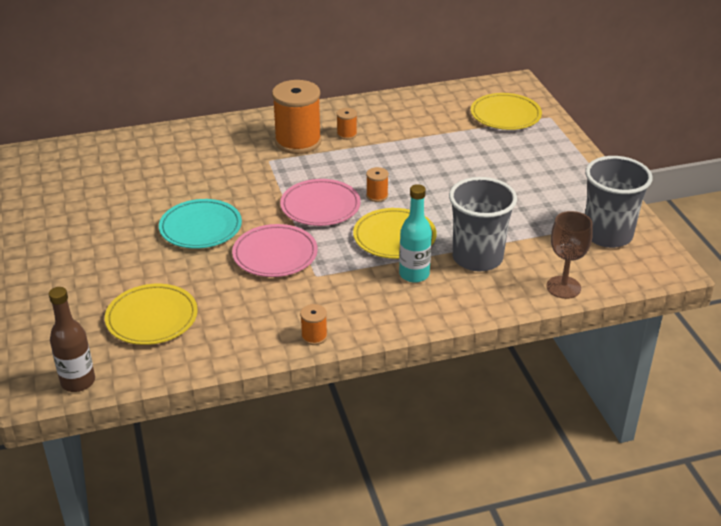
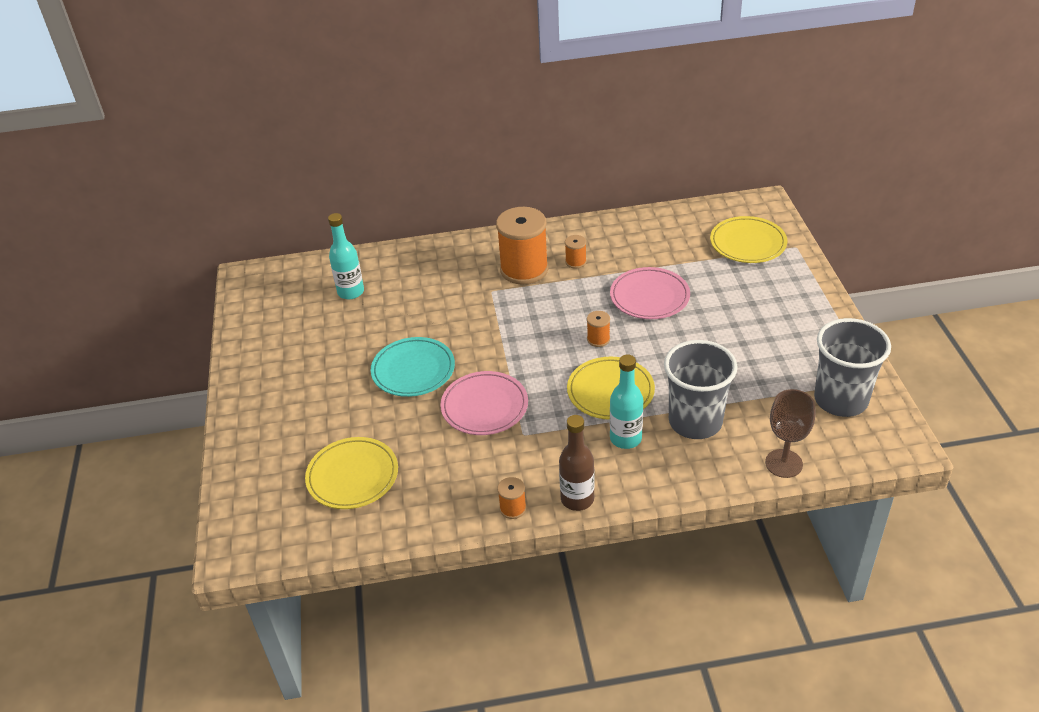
camera: 10 degrees right, 5 degrees up
(78, 382) = (272, 547): brown bottle -> brown bottle (577, 499)
(129, 165) = (351, 292): none -> turquoise bottle
(320, 206) = (538, 350): pink plate -> pink plate (649, 297)

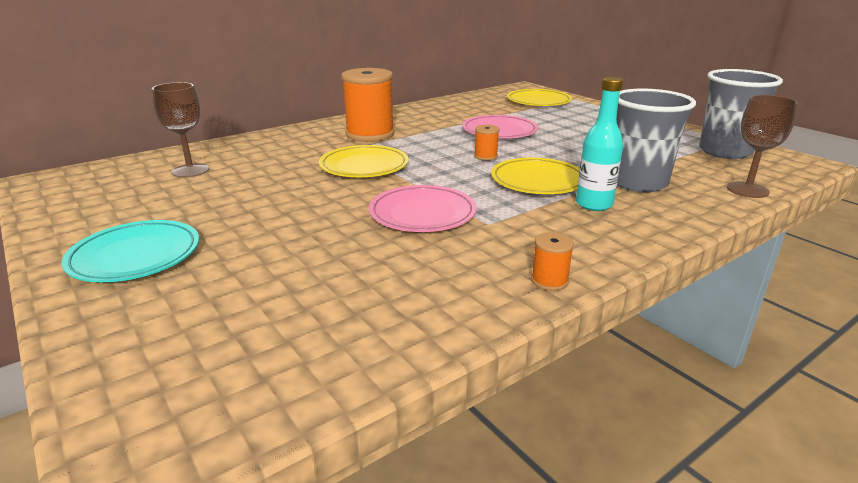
camera: 30 degrees left, 15 degrees down
(351, 292) = (190, 170): turquoise bottle -> brown goblet
(352, 476) = (304, 306): yellow plate -> yellow plate (364, 166)
(413, 370) = (312, 206): turquoise plate -> turquoise plate (135, 256)
(575, 262) = (413, 125): orange spool -> none
(577, 499) = (609, 255): brown bottle -> none

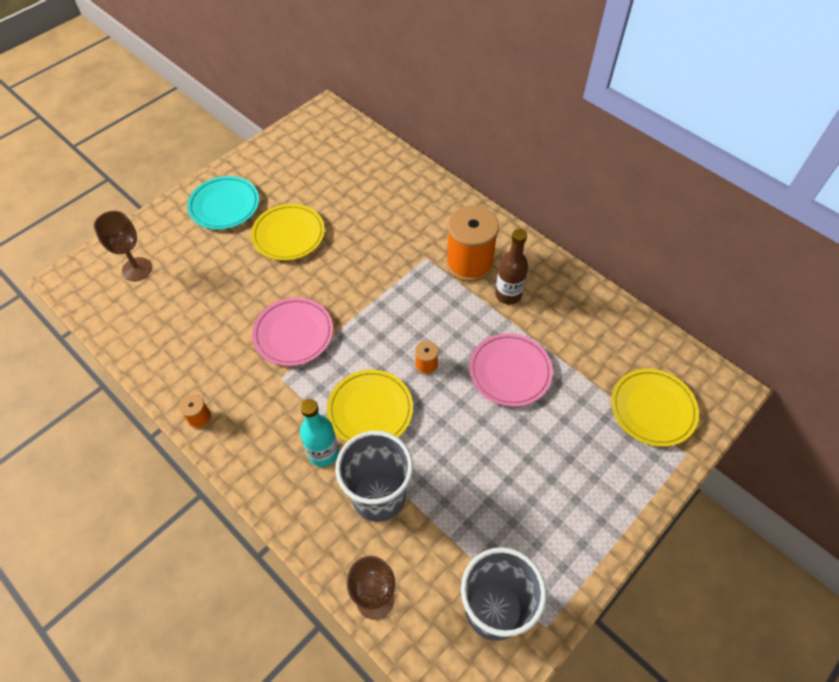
camera: 80 degrees right, 30 degrees up
(190, 170) = (355, 176): brown goblet -> brown goblet (137, 269)
(364, 166) = (384, 278): yellow plate -> yellow plate (288, 235)
(415, 125) = (508, 294): none -> brown bottle

